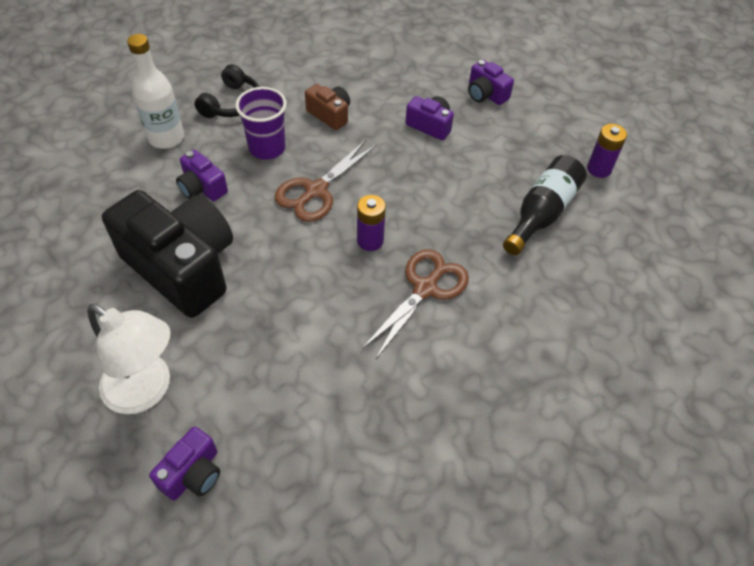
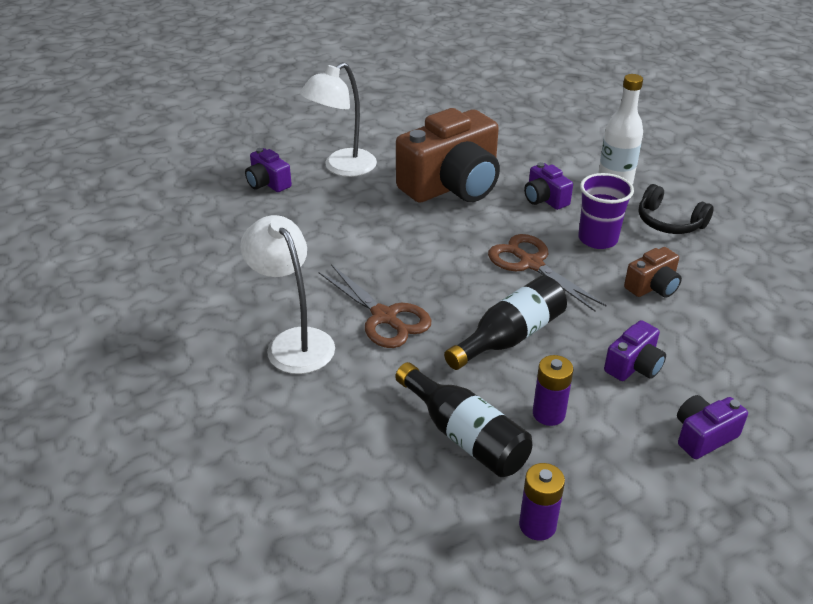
camera: 105 degrees right, 15 degrees down
(182, 267) = (452, 186): black camera -> brown camera
(202, 188) = (545, 199): purple camera -> purple camera turned 90 degrees counterclockwise
(370, 240) = (455, 290): purple battery -> purple battery (548, 414)
(422, 197) = (510, 337): none -> black bottle
(484, 354) = (294, 342): none -> white lamp

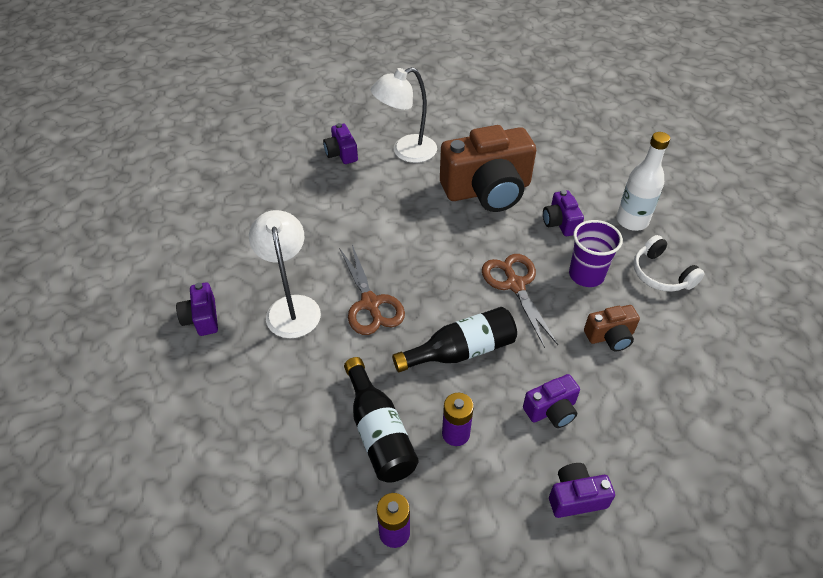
camera: 20 degrees right, 10 degrees up
(188, 379) = (202, 318): none -> purple camera
(669, 222) = (661, 274): black headphones -> white headphones

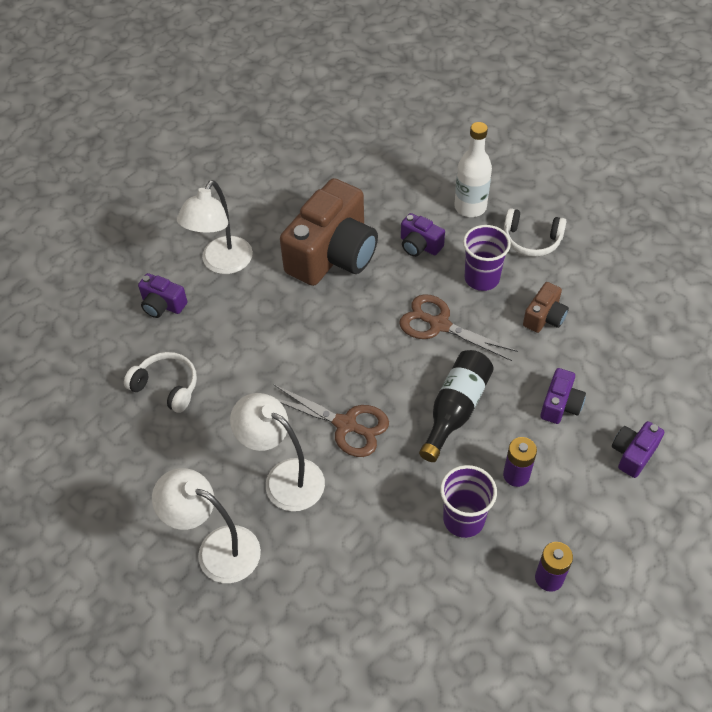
camera: 40 degrees left, 5 degrees up
(202, 318) = (217, 548): purple camera -> white lamp
(288, 201) = (166, 386): none -> white headphones
(379, 432) = (463, 519): black bottle -> purple cup

